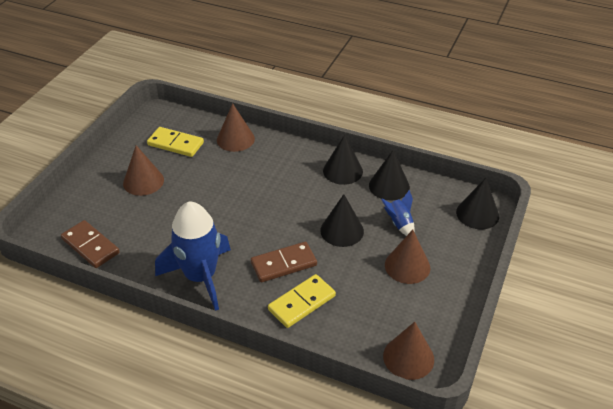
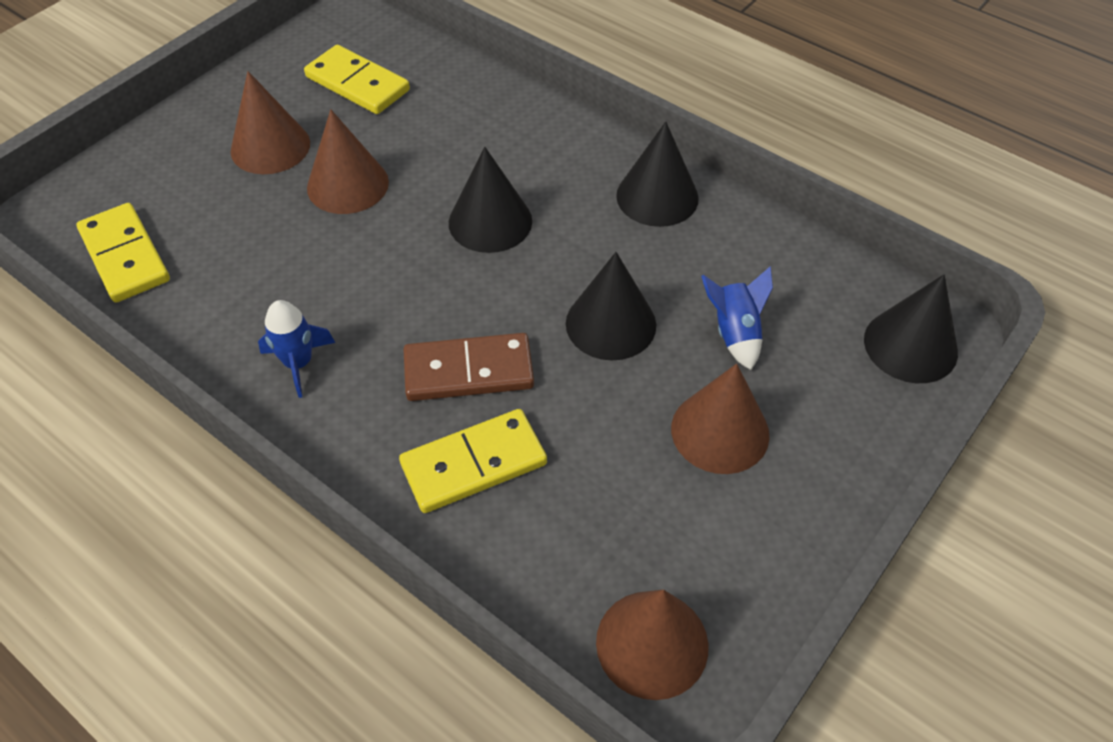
camera: 15 degrees right, 10 degrees up
(90, 246) = (125, 256): brown domino -> yellow domino
(200, 277) = (298, 363): blue rocket -> blue rocket, size x0.46
(235, 139) = (472, 94): brown cone -> brown cone (347, 184)
(389, 186) = (741, 247): black cone -> black cone (490, 221)

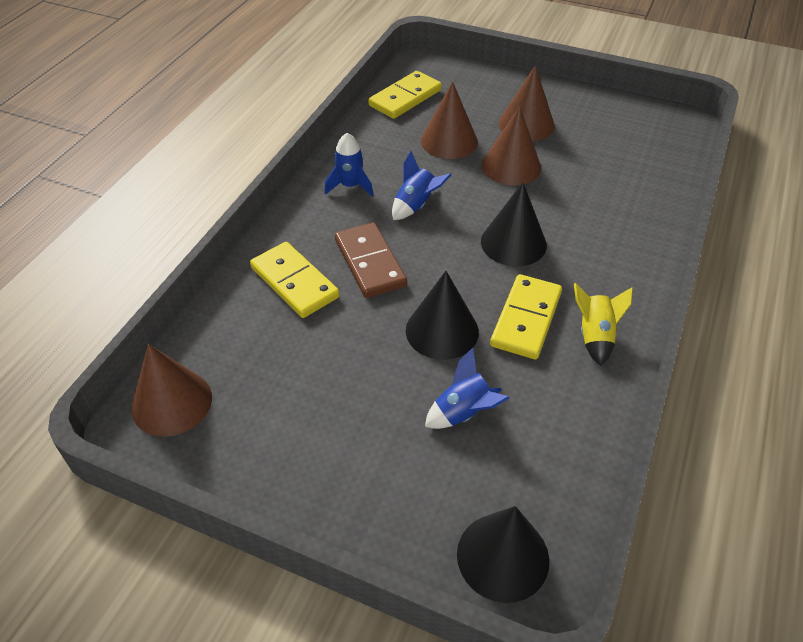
camera: 75 degrees right, 5 degrees down
(357, 84) = (614, 145): yellow domino -> yellow domino (526, 319)
(377, 298) = (416, 205): none -> blue rocket
(657, 196) = (595, 336): black cone -> yellow rocket
(720, 431) = (359, 416): brown cone -> brown cone (449, 141)

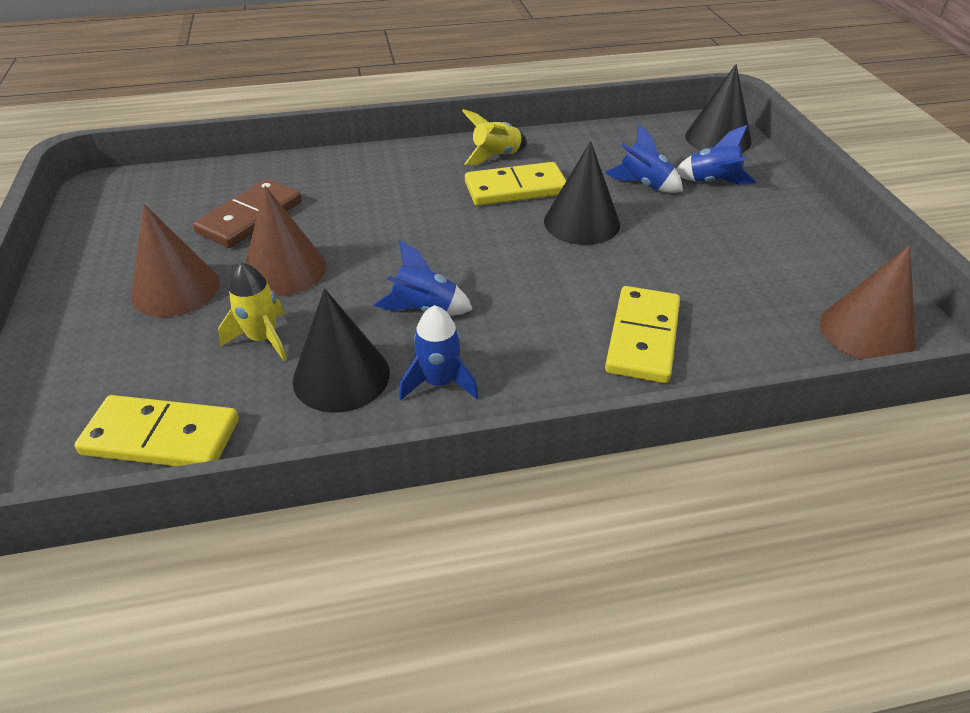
camera: 125 degrees left, 5 degrees down
(370, 263) = (552, 300): brown domino -> brown domino (250, 217)
(424, 472) = (712, 182): none -> blue rocket
(449, 141) = (263, 338): brown cone -> yellow rocket
(513, 243) = (423, 225): black cone -> black cone (341, 376)

